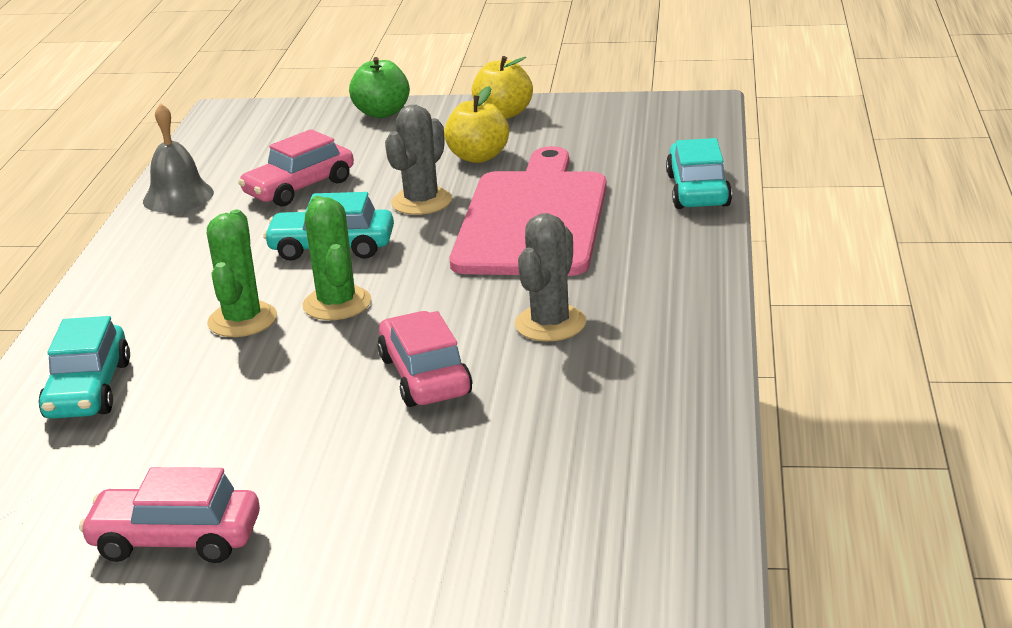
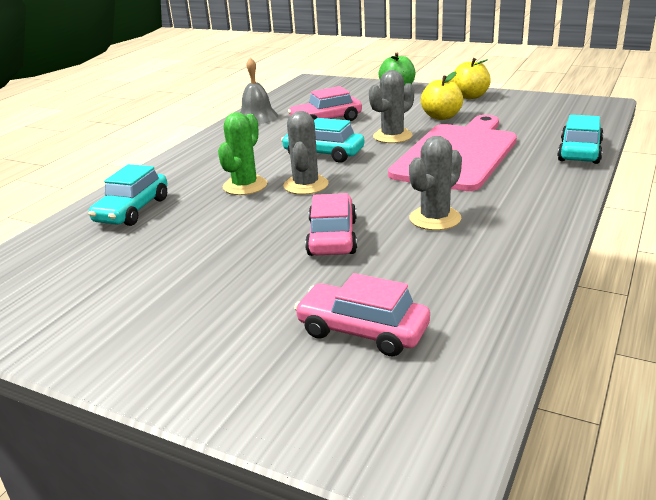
camera: 20 degrees right, 0 degrees up
(176, 540) = (108, 312): pink car -> pink car (362, 331)
(337, 304) = (306, 185): green cactus -> grey cactus

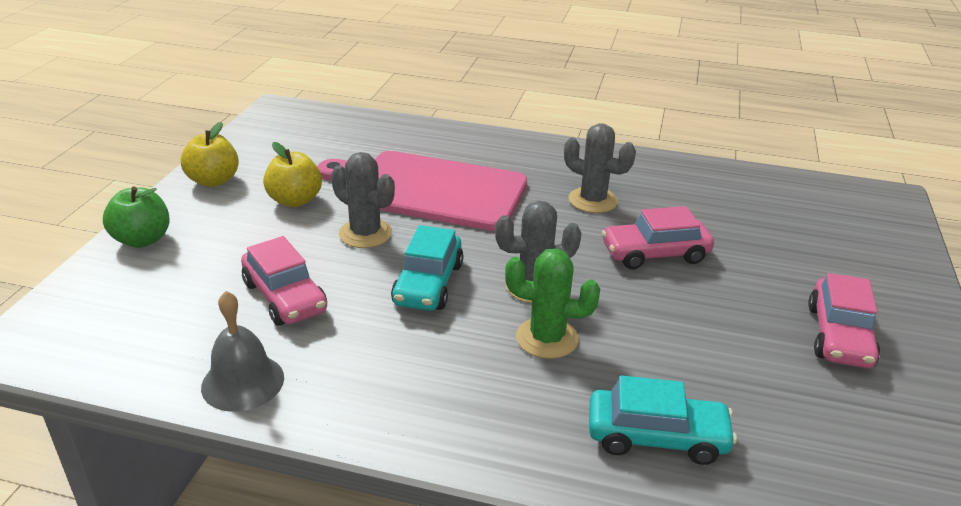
camera: 105 degrees left, 5 degrees up
(362, 331) = (789, 226): pink car -> pink car (839, 336)
(579, 152) = (422, 129): turquoise car -> none

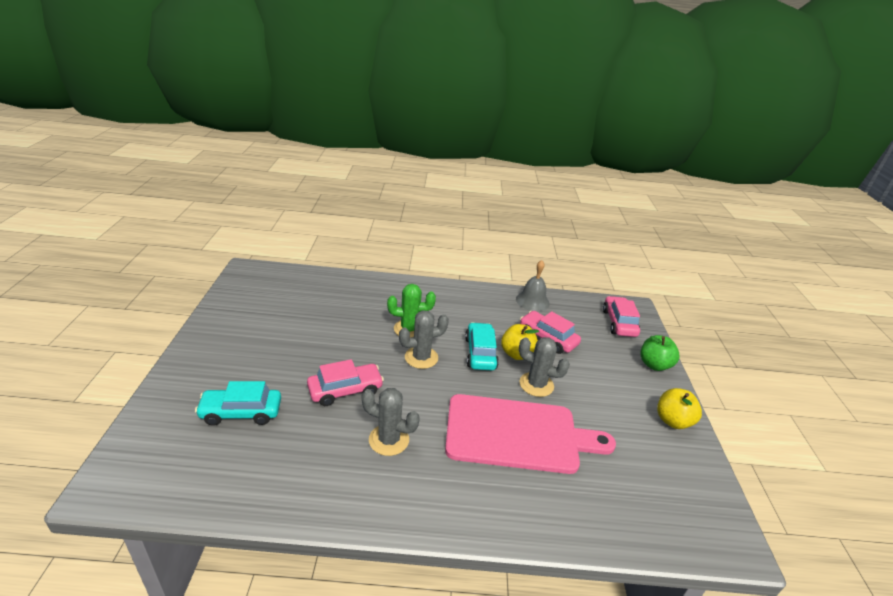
camera: 165 degrees right, 0 degrees up
(295, 200) = (602, 408): yellow apple -> yellow apple (517, 354)
(656, 437) = (359, 294): turquoise car -> turquoise car (241, 412)
(839, 336) = (250, 344): pink car -> pink car (619, 323)

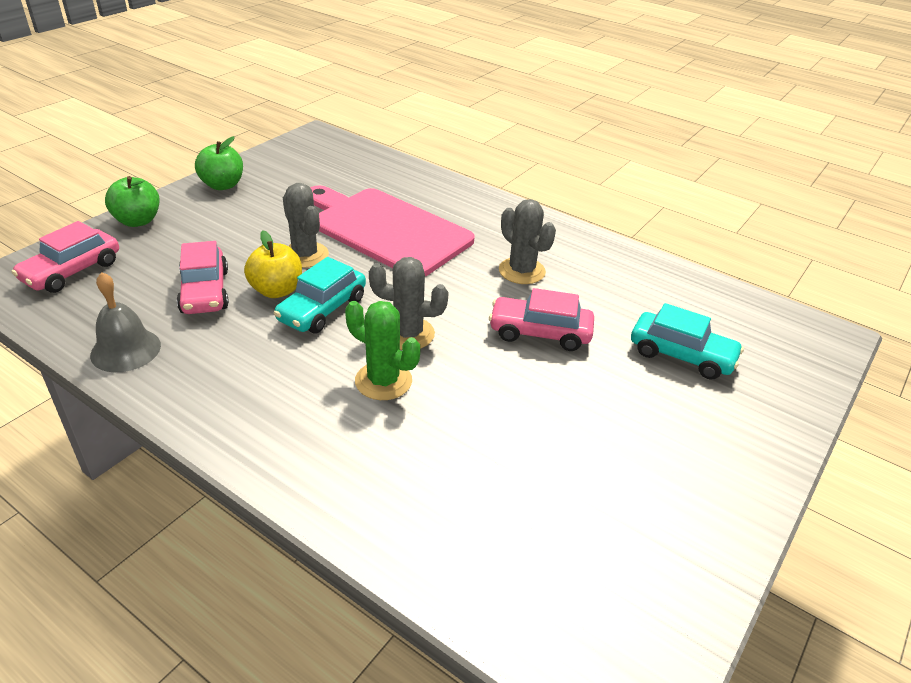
camera: 145 degrees left, 5 degrees up
(672, 421) = (222, 185): yellow apple -> green apple

